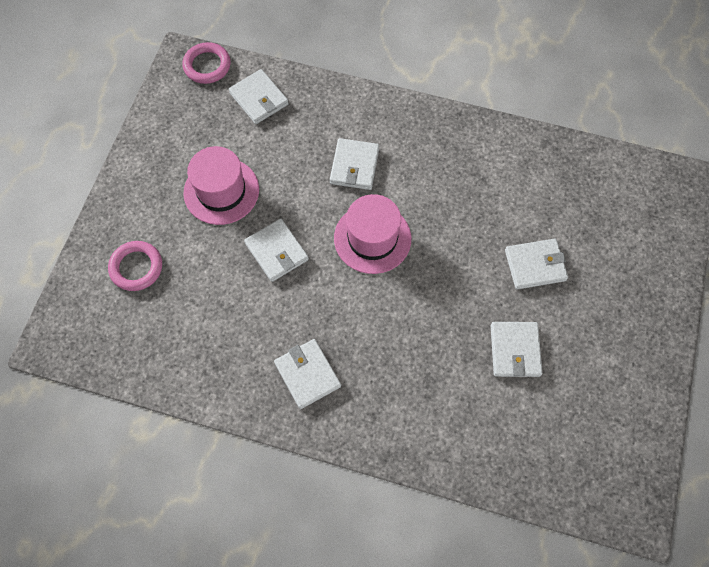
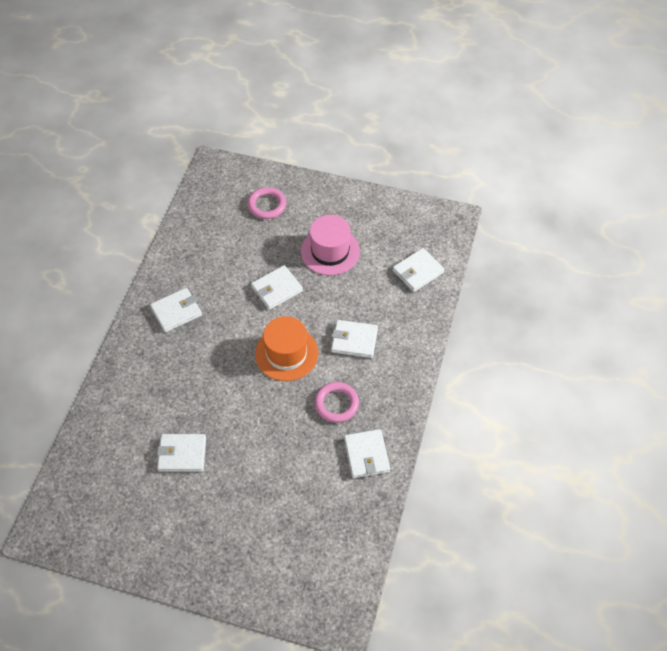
camera: 90 degrees right, 10 degrees down
(207, 66) = (448, 235): pink ring -> pink ring (336, 404)
(372, 238) = (286, 353): pink hat -> orange hat
(535, 265) = (257, 475): white wallet -> white wallet (366, 455)

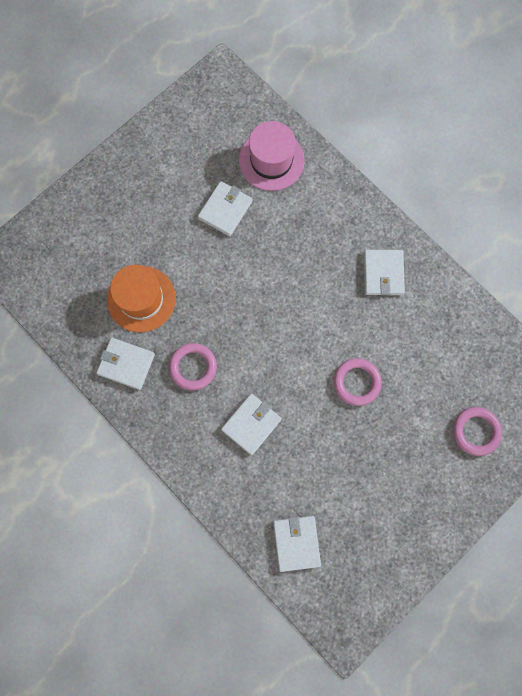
camera: 120 degrees right, 20 degrees up
(277, 289) = (356, 382): white wallet -> pink ring
(286, 353) = (275, 351): orange hat -> orange hat (141, 299)
(330, 251) = (375, 464): pink hat -> pink hat (271, 160)

